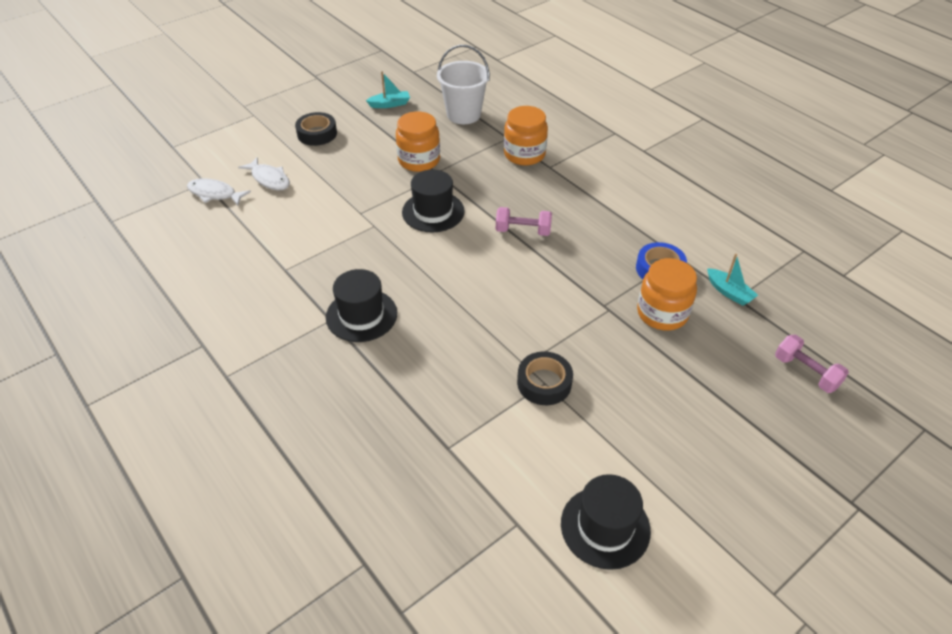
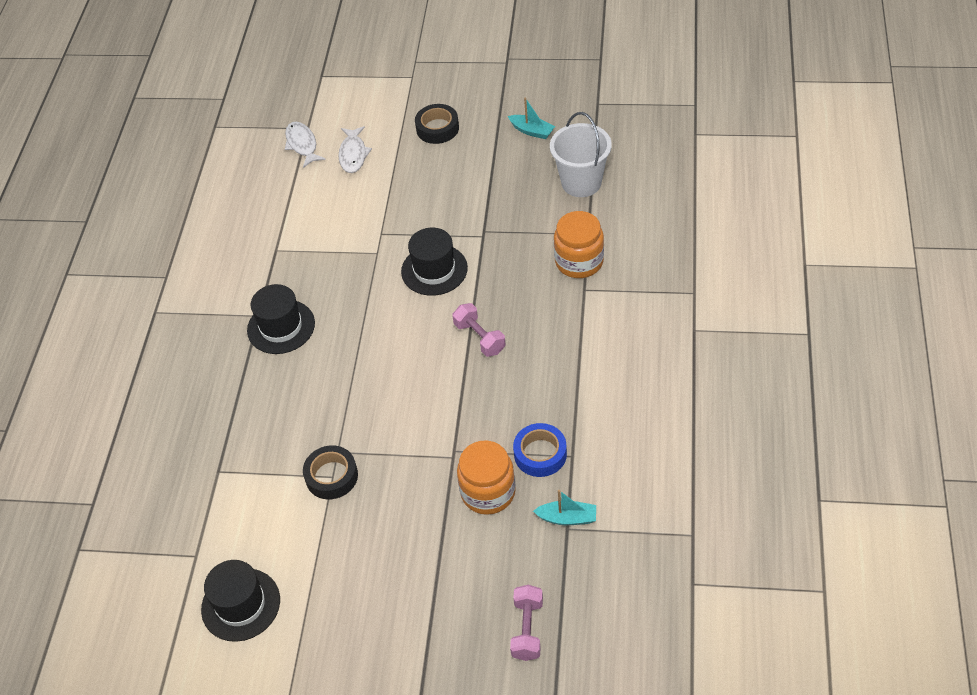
camera: 50 degrees right, 5 degrees up
(419, 160) = (484, 209): orange jar -> none
(729, 292) = (567, 518): turquoise boat -> turquoise boat turned 90 degrees counterclockwise

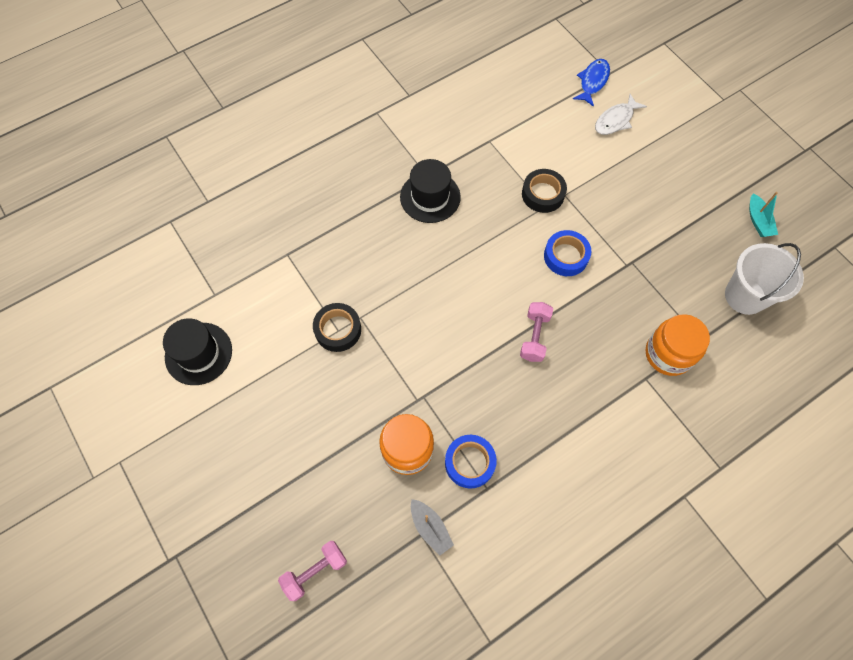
camera: 45 degrees right, 15 degrees up
(302, 144) = (592, 82): white fish -> blue fish
(434, 270) = (566, 256): black hat -> blue tape
(437, 128) = (694, 154): black tape -> black tape (543, 194)
(567, 518) = (430, 528): turquoise boat -> grey boat

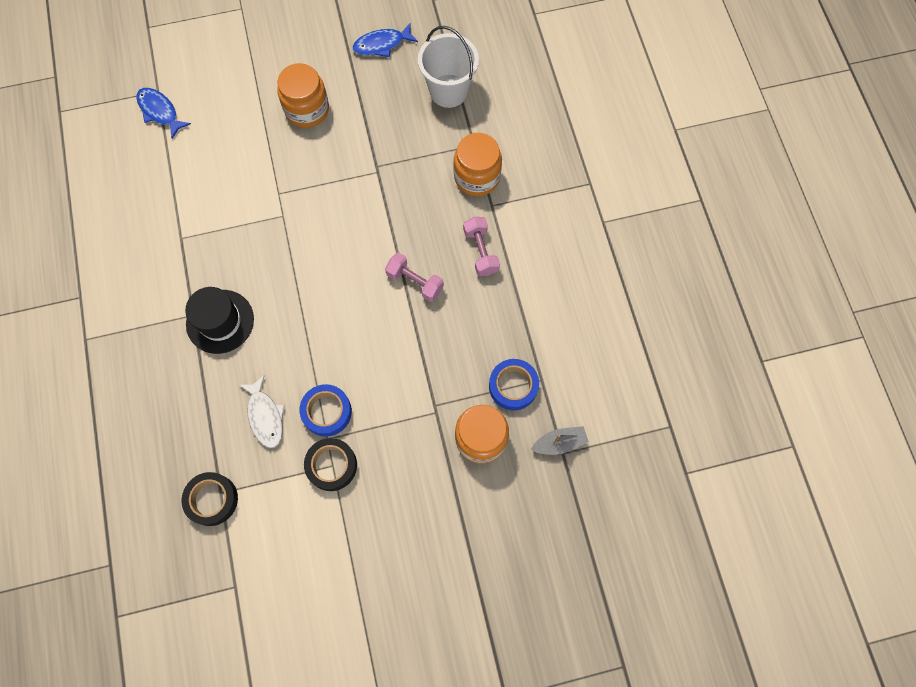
camera: 70 degrees left, 5 degrees up
(198, 353) = (298, 622): black hat -> none
(315, 571) = (564, 562): pink dumbbell -> pink dumbbell (480, 251)
(543, 194) = (268, 213): black tape -> black tape (212, 500)
(566, 256) = (345, 220): blue tape -> blue tape (327, 412)
(616, 120) = (216, 111): white fish -> white fish (265, 416)
(656, 186) = (307, 109): none -> orange jar
(758, 221) = (382, 44): turquoise boat -> blue fish

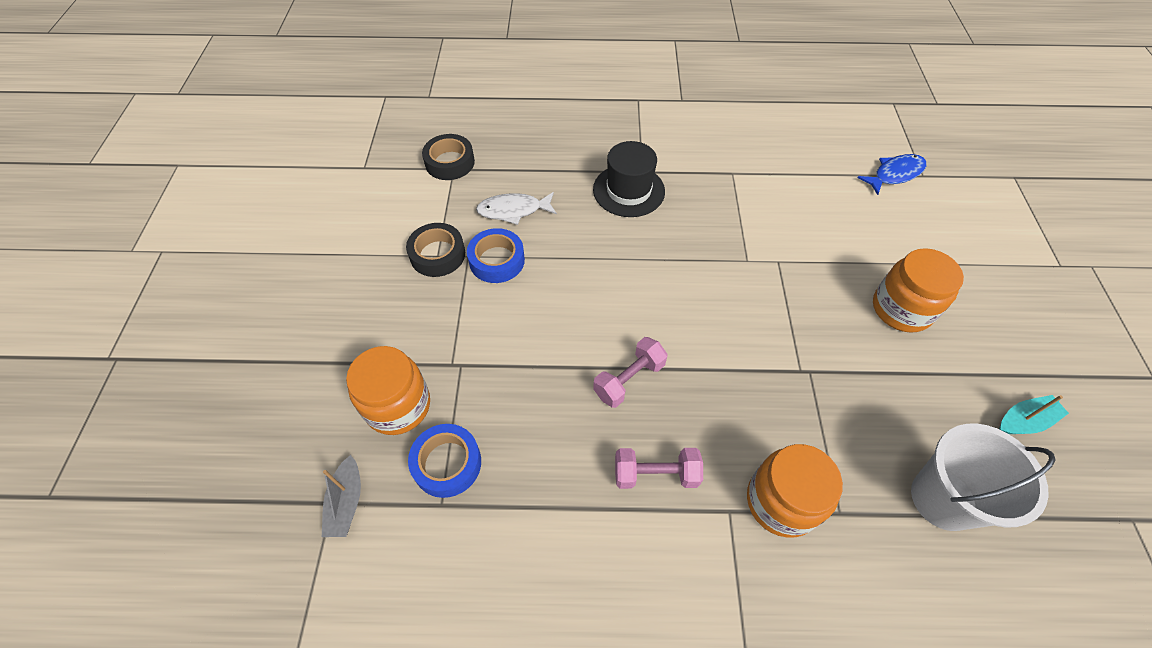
camera: 105 degrees right, 15 degrees down
(382, 44) = (1024, 421): blue fish -> turquoise boat

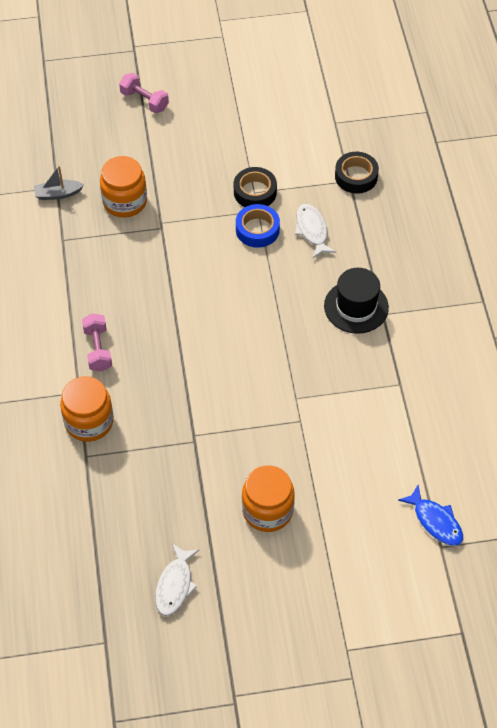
camera: 80 degrees right, 0 degrees up
(447, 463) = (89, 237): blue tape -> none
(629, 379) = (167, 327): pink dumbbell -> pink dumbbell (144, 101)
(943, 499) = (104, 520): white bucket -> none
(1024, 421) = (175, 585): turquoise boat -> white fish

